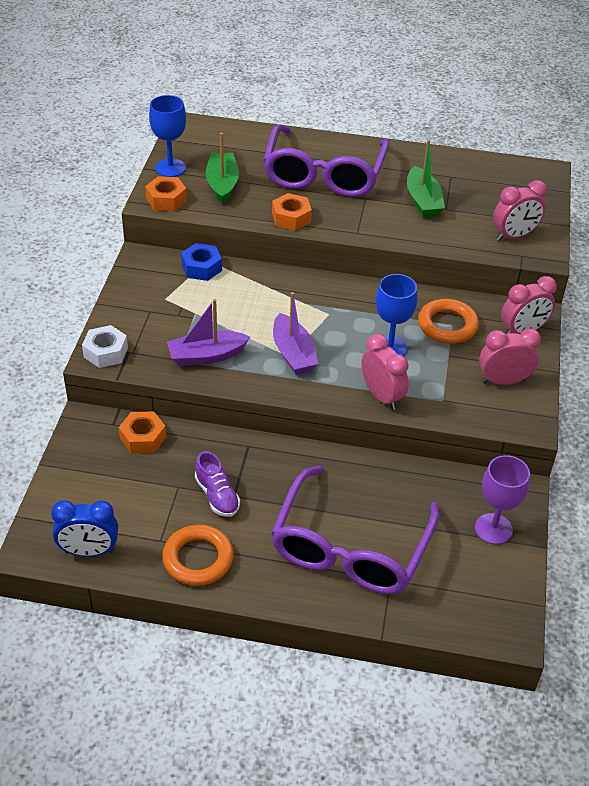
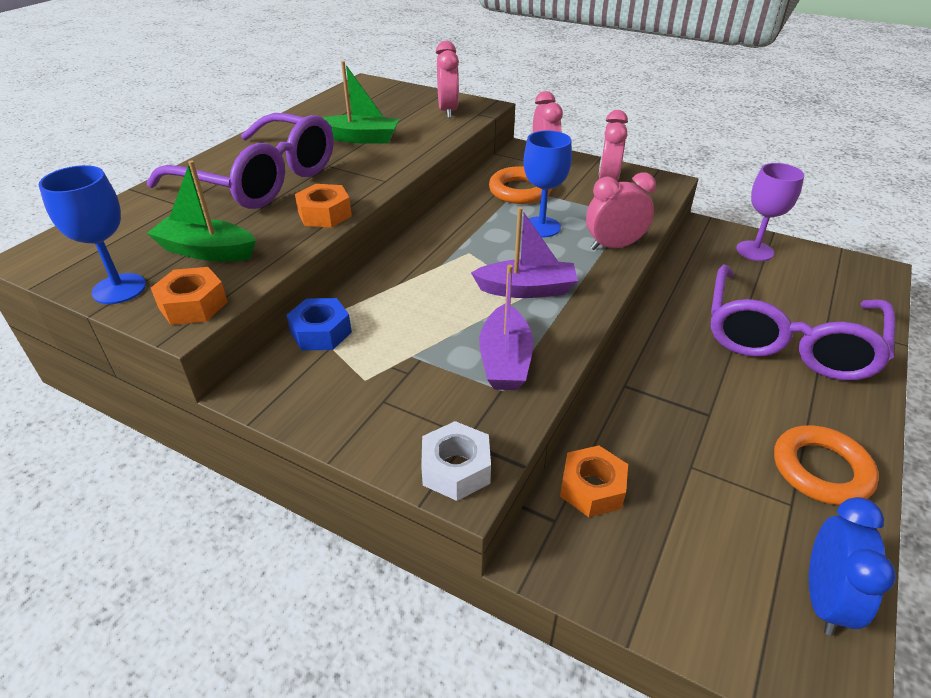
camera: 70 degrees left, 5 degrees down
(217, 495) = (709, 430): purple shoe -> none
(350, 548) = (787, 339): purple glasses -> purple glasses turned 75 degrees clockwise

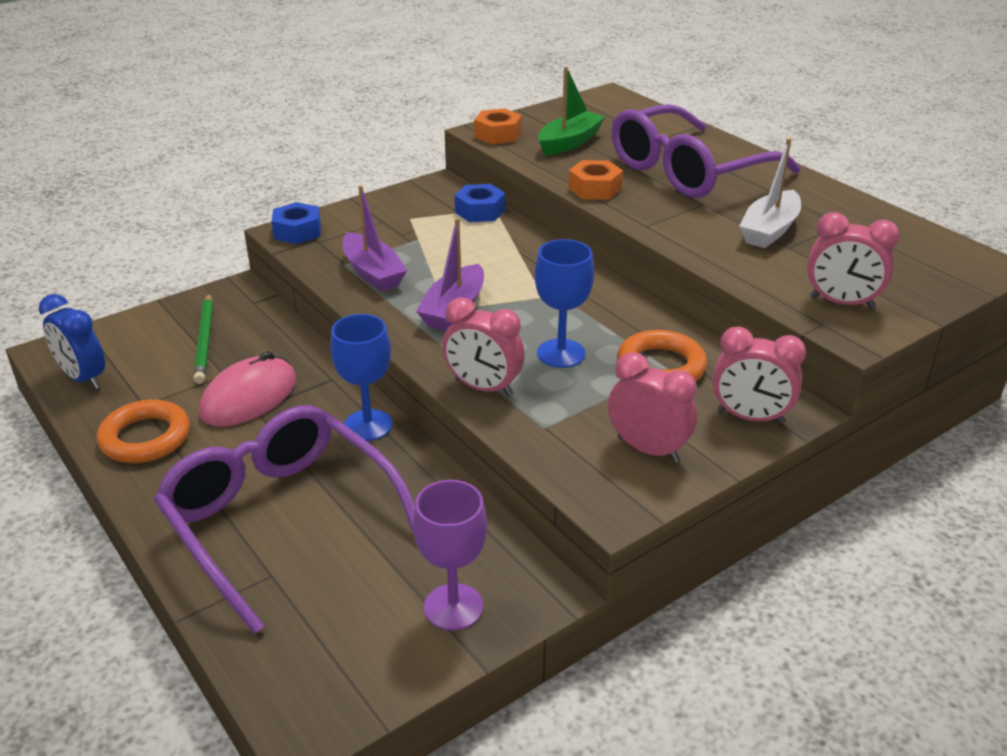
camera: 115 degrees right, 5 degrees down
(119, 289) = (541, 116): blue goblet -> blue goblet (368, 425)
(361, 138) = (769, 230): green boat -> white boat
(456, 469) = (297, 231): white nut -> blue nut
(505, 360) = (373, 273): purple boat -> purple boat turned 150 degrees counterclockwise
(592, 488) = (258, 324): orange nut -> none
(614, 246) = (483, 387): pink clock -> pink clock turned 105 degrees clockwise
(658, 520) = (205, 340): none -> green pencil
(700, 427) = (249, 397): none -> pink mouse

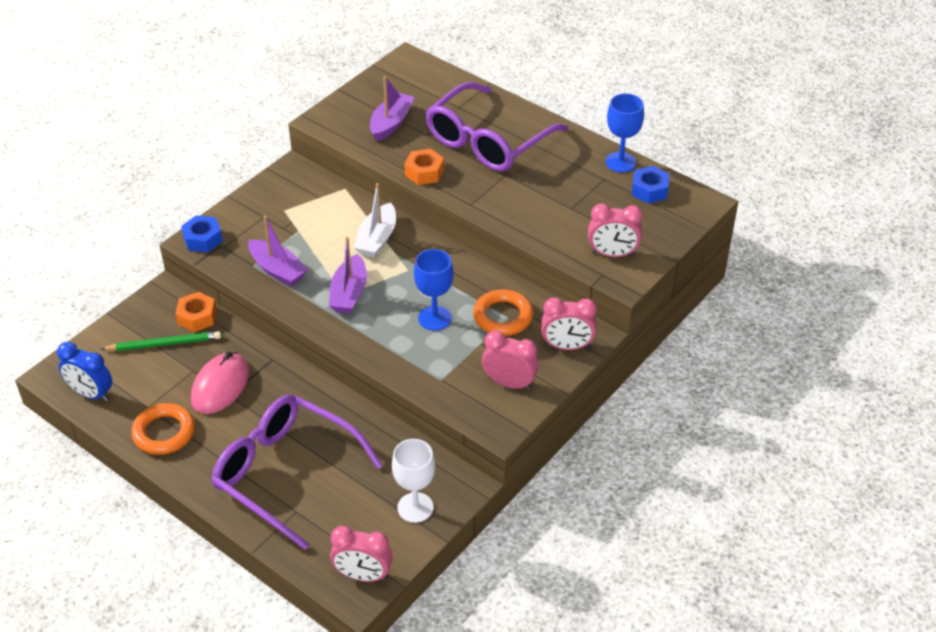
camera: 15 degrees left, 10 degrees up
(205, 340) = (164, 344): green pencil -> green pencil turned 75 degrees counterclockwise
(368, 425) = (313, 392): blue goblet -> blue goblet (620, 162)
(453, 607) = (415, 507): purple goblet -> white goblet
(480, 211) = (335, 193): blue nut -> blue nut (649, 190)
(483, 387) = (392, 356): pink clock -> pink clock (363, 575)
(498, 134) = (333, 123): orange nut -> orange nut (197, 317)
(569, 142) = (391, 123): green boat -> purple boat
(769, 230) = (556, 194): white boat -> white boat (377, 239)

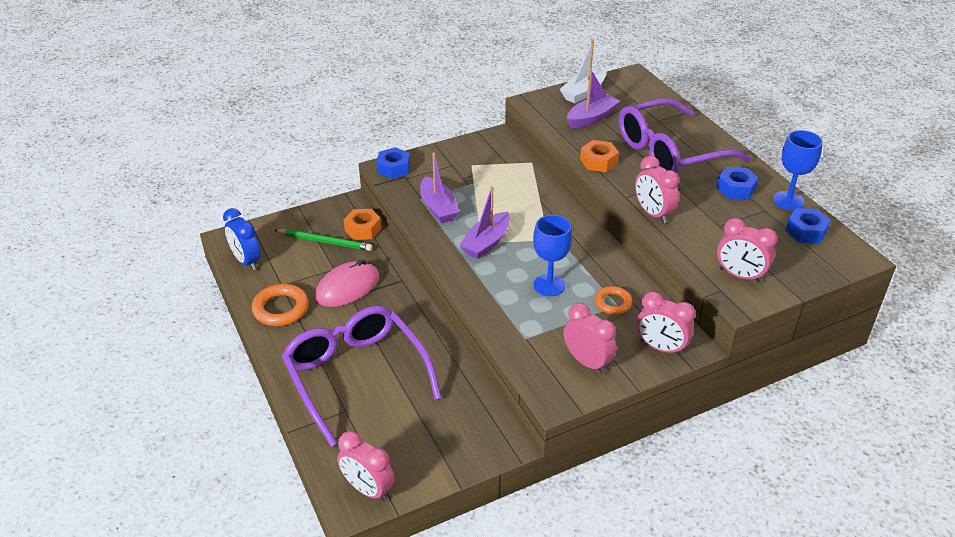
camera: 25 degrees right, 5 degrees down
(377, 239) = (535, 207): white boat -> white boat (583, 93)
(415, 507) = (449, 446): white goblet -> none
(503, 316) = (613, 303): orange ring -> orange ring, size x0.64
(505, 214) = (653, 214): none -> pink clock
(568, 163) = (736, 189): none -> blue nut

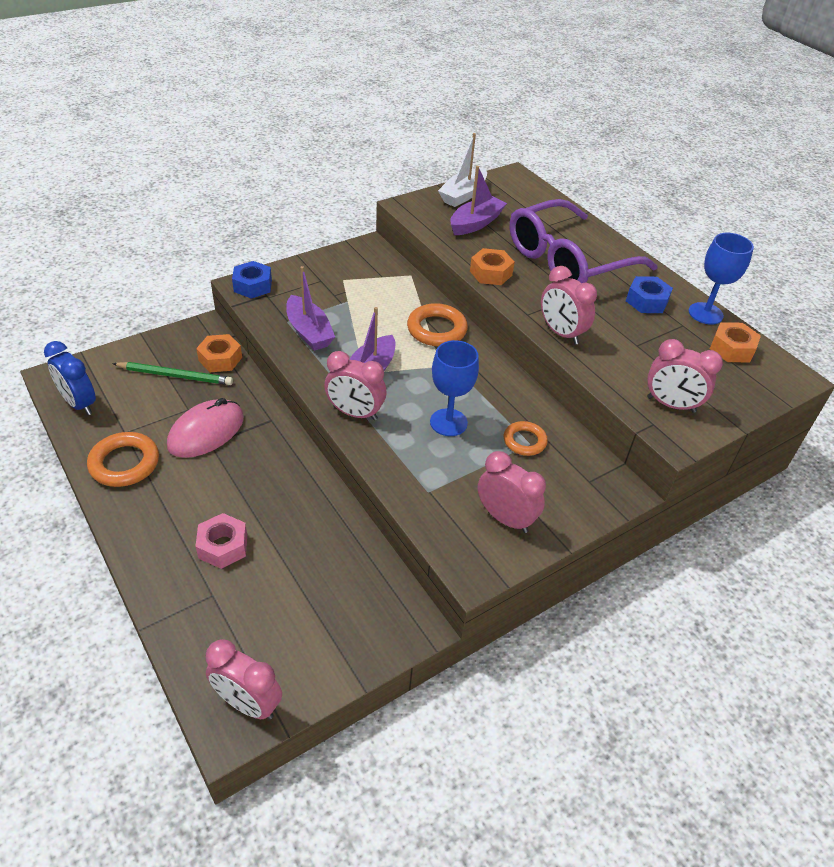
camera: 10 degrees left, 5 degrees up
(356, 375) = (223, 546): purple glasses -> pink nut
(548, 209) = (436, 329): none -> orange ring
(660, 347) = (587, 495): pink clock -> pink clock (355, 413)
(806, 231) = (732, 349): blue nut -> orange nut

